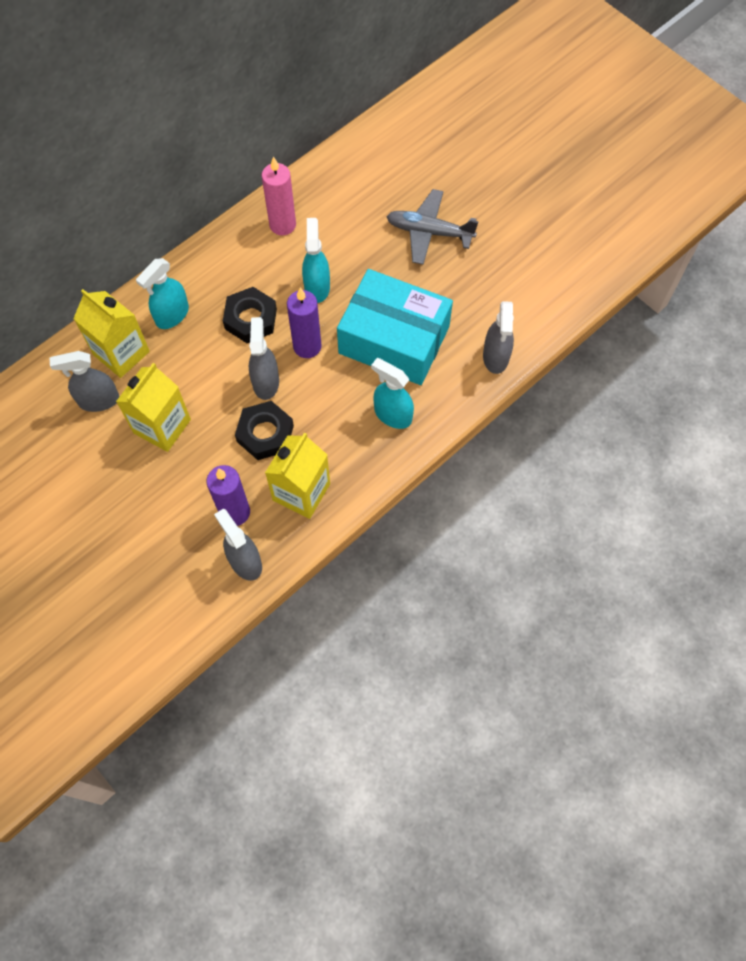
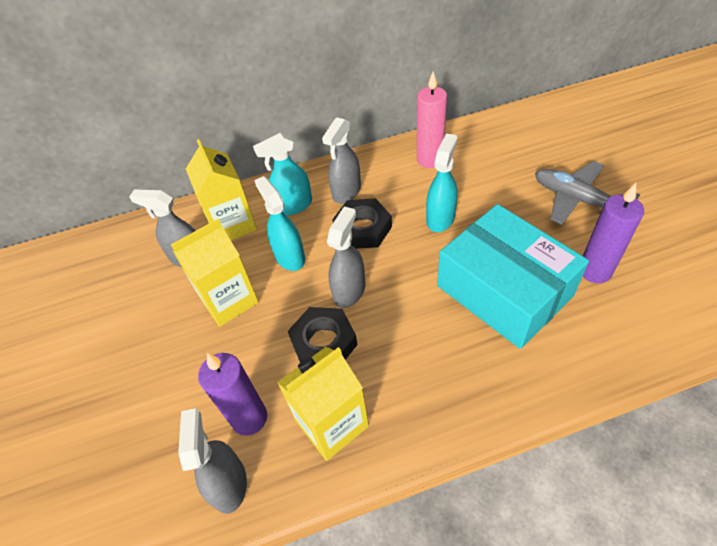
camera: 30 degrees right, 15 degrees down
(307, 346) = (407, 269): purple candle -> purple candle (595, 271)
(392, 415) = (474, 371): turquoise spray bottle -> turquoise spray bottle (289, 257)
(495, 357) = (624, 347): grey spray bottle -> grey spray bottle (346, 192)

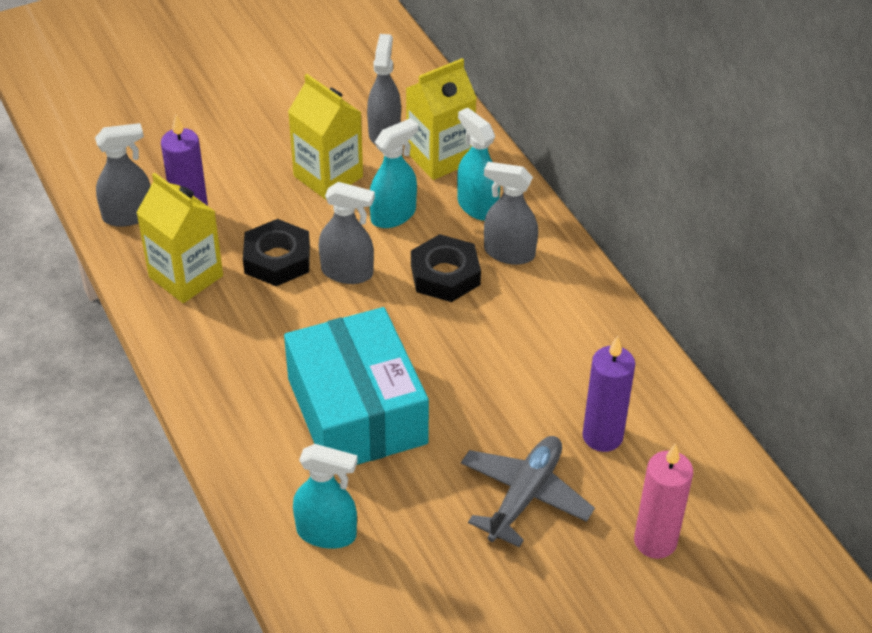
camera: 75 degrees right, 5 degrees down
(429, 159) = (586, 333): pink candle -> pink candle (655, 541)
(440, 218) = (471, 348): turquoise spray bottle -> turquoise spray bottle (327, 533)
(504, 291) = (356, 411): turquoise box -> turquoise box turned 60 degrees counterclockwise
(595, 271) = (395, 503): purple candle -> purple candle (602, 436)

